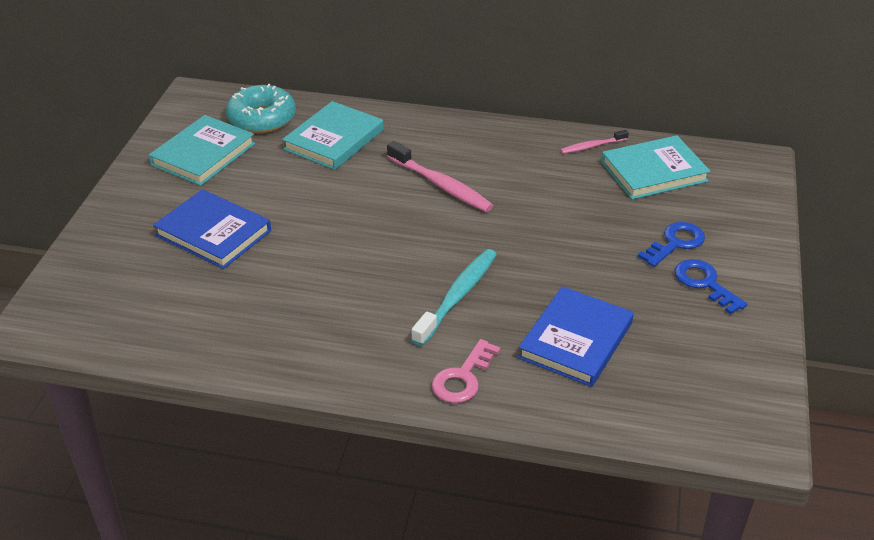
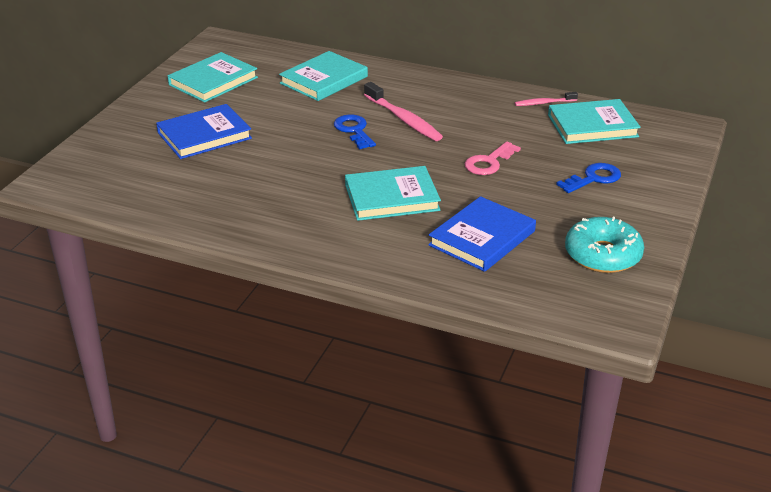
camera: 10 degrees right, 5 degrees down
(213, 233) = (204, 135): blue book -> blue book turned 75 degrees counterclockwise
(262, 119) = (269, 60): turquoise donut -> turquoise donut (602, 255)
(457, 296) = (392, 198): turquoise toothbrush -> turquoise book
(463, 377) = (377, 254): pink key -> pink key (489, 162)
(705, 283) = (609, 209): blue key -> blue key (354, 130)

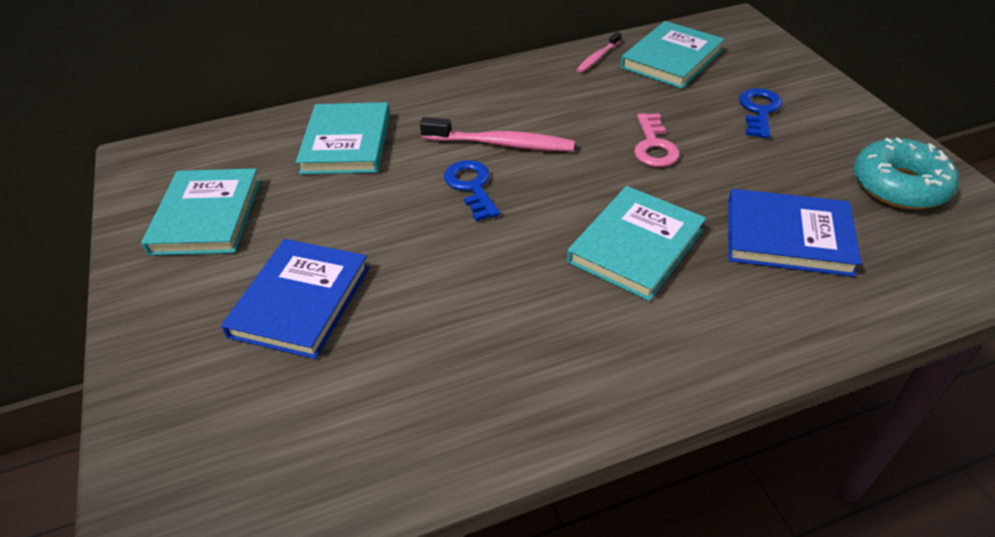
camera: 40 degrees left, 10 degrees up
(354, 130) = (471, 187): blue key -> blue key turned 45 degrees clockwise
(482, 238) = (788, 237): blue book -> blue book turned 75 degrees counterclockwise

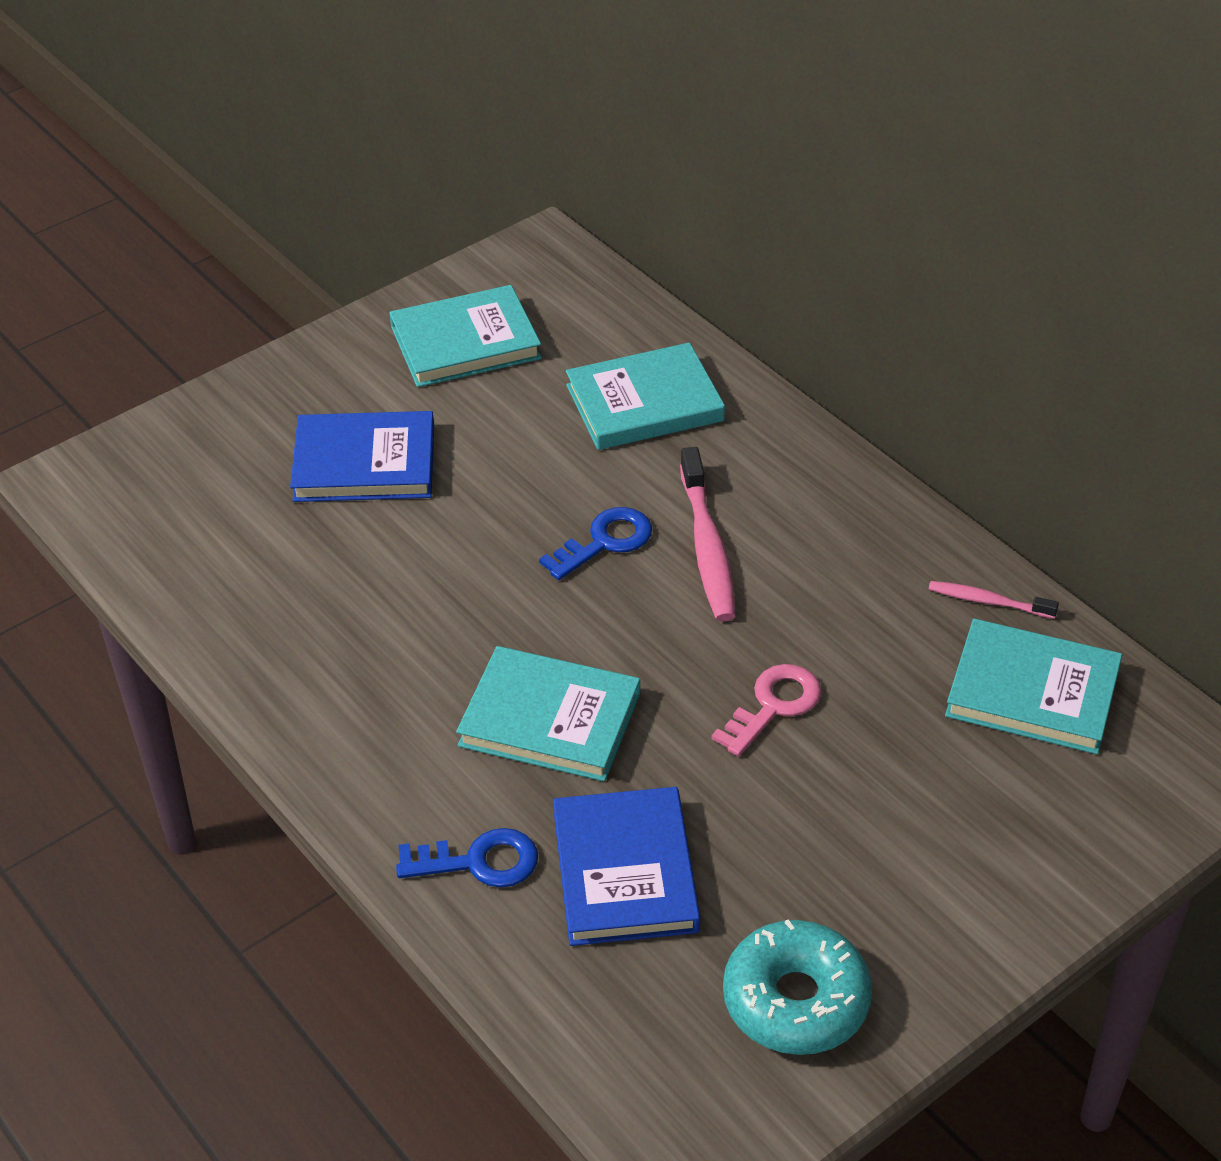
camera: 70 degrees right, 0 degrees up
(654, 146) = (773, 706): pink key -> pink key turned 150 degrees clockwise
(759, 111) = (927, 819): blue key -> blue key (478, 862)

